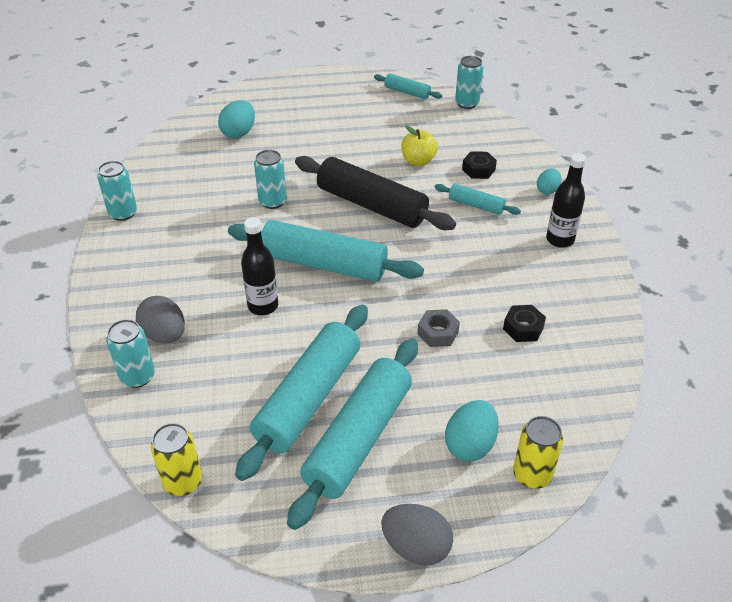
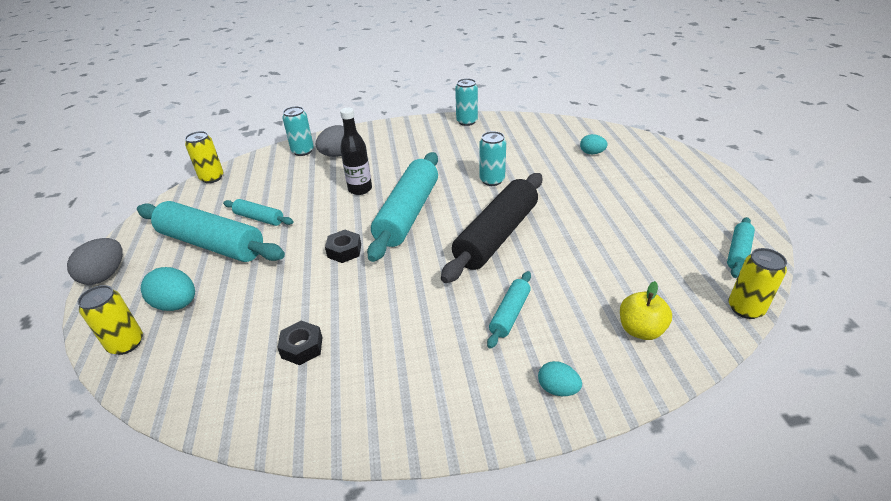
camera: 90 degrees right, 5 degrees down
(239, 133) = (592, 153): turquoise egg -> turquoise egg, size x0.63
(309, 398) = (259, 218): turquoise rolling pin -> turquoise rolling pin, size x0.48
(418, 161) = (586, 265): yellow apple -> yellow apple (640, 330)
(438, 333) = (310, 284): grey nut -> none
(467, 103) = (745, 308): turquoise can -> yellow can
(478, 169) = (585, 318): black nut -> black nut (344, 251)
(560, 240) = (450, 394): black bottle -> none

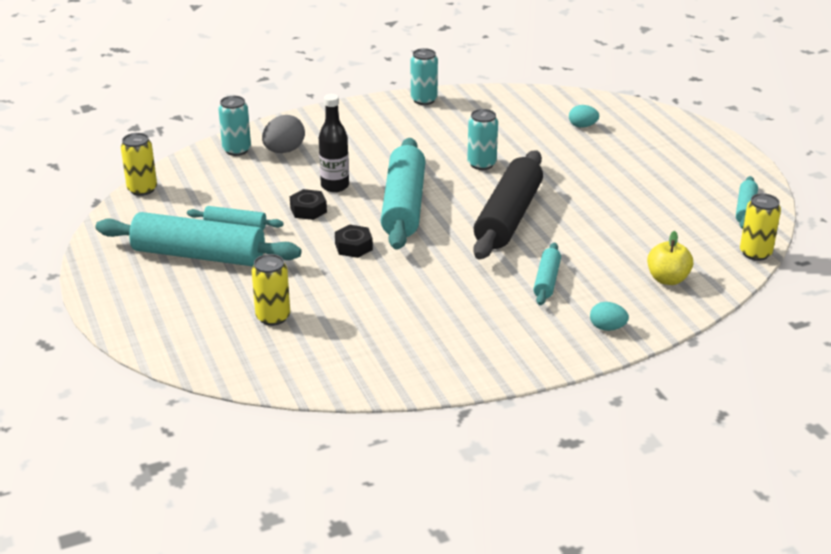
camera: 15 degrees left, 5 degrees down
(105, 275) = (99, 296): grey egg -> none
(126, 344) = (178, 346): yellow can -> yellow can (273, 317)
(176, 304) = (204, 311): turquoise egg -> none
(302, 347) = (361, 328): black nut -> black nut (308, 210)

